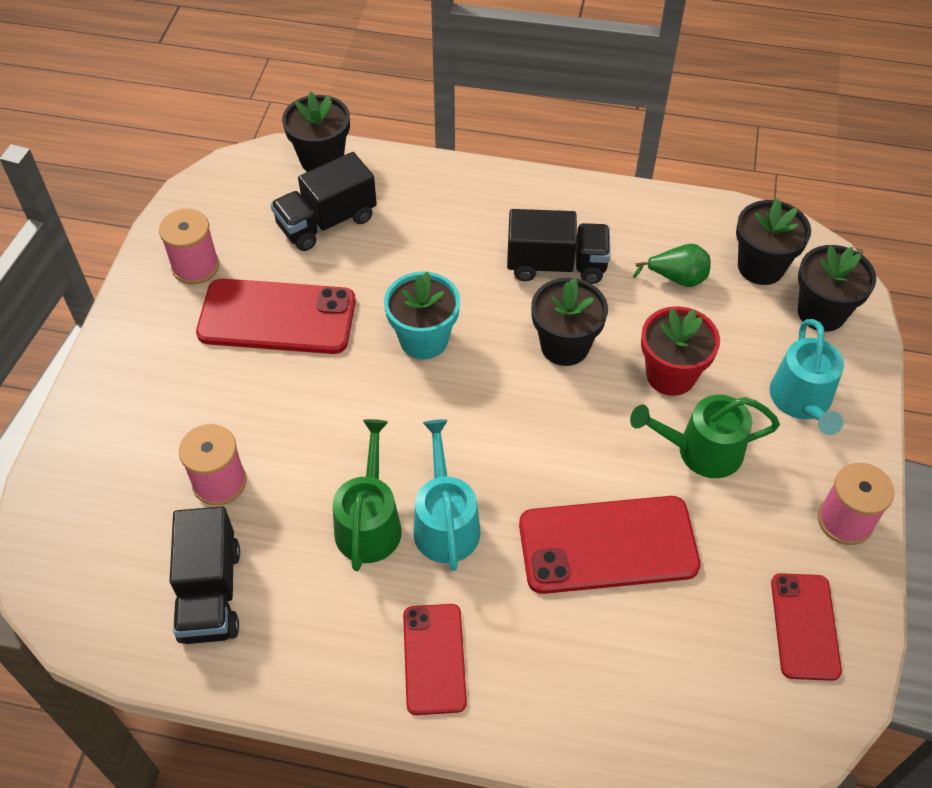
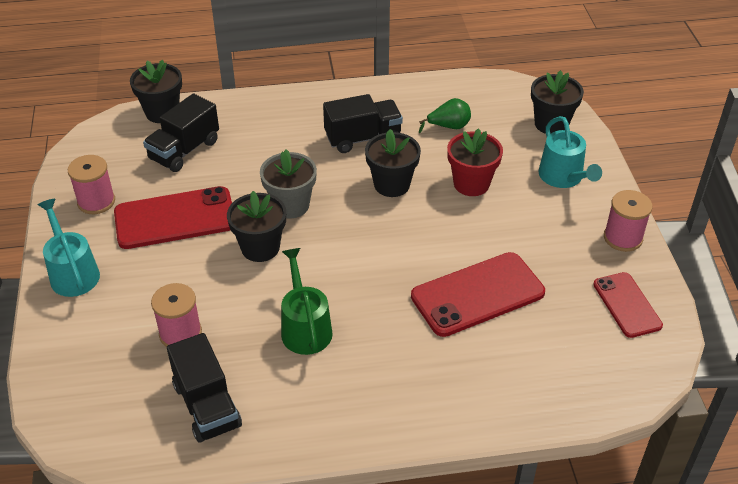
camera: 20 degrees left, 10 degrees down
(424, 339) = (290, 205): turquoise flower pot -> grey flower pot
(434, 658) = (391, 397): red phone -> none
(445, 523) = (360, 313): turquoise watering can -> turquoise watering can (73, 273)
(702, 451) = (513, 222): green watering can -> none
(761, 267) = (500, 107): black flower pot -> black flower pot (260, 248)

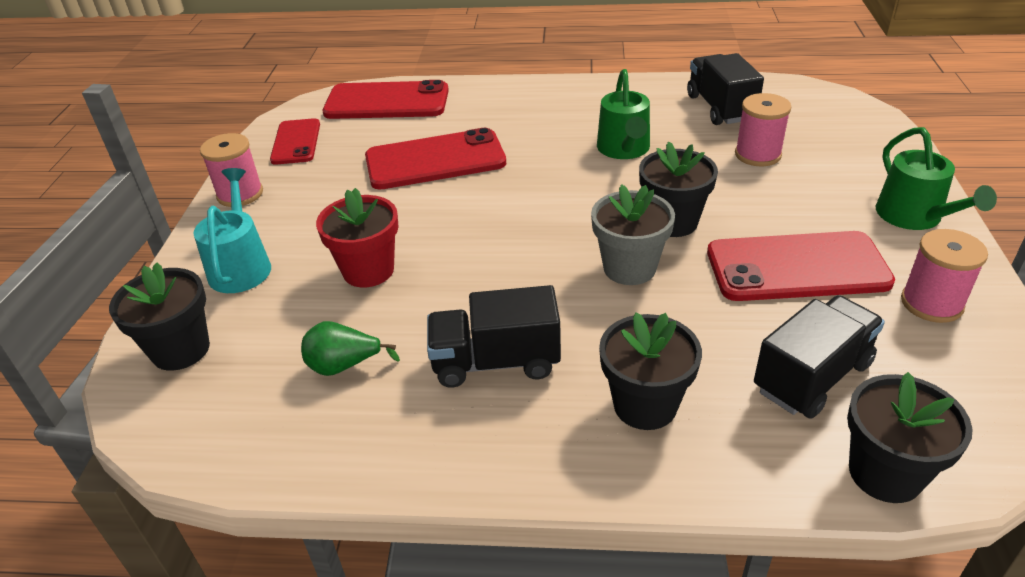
camera: 165 degrees left, 5 degrees down
(73, 273) = (913, 216): turquoise watering can -> green watering can
(392, 184) = (478, 281): black flower pot -> black flower pot (645, 405)
(577, 379) = (387, 102): none -> red phone

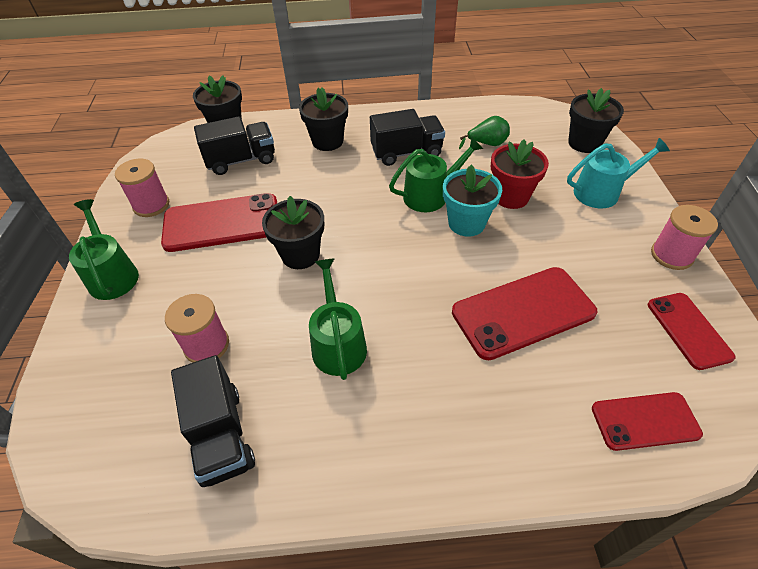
camera: 170 degrees right, 10 degrees up
(241, 266) = (601, 192): turquoise watering can -> turquoise watering can turned 90 degrees counterclockwise
(387, 102) = (645, 421): red phone -> red phone, size x0.61
(449, 242) = (466, 223): none -> turquoise flower pot
(482, 282) = (430, 195): none -> green watering can
(629, 268) = (334, 213): grey flower pot -> none
(812, 376) = (241, 160): black truck -> black truck turned 150 degrees counterclockwise

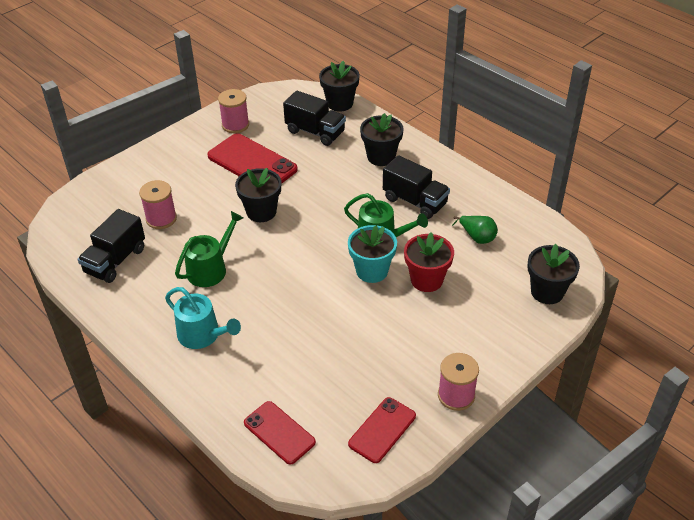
camera: 50 degrees right, 5 degrees down
(112, 275) = (171, 151): green watering can -> none
(523, 312) = (315, 338): red phone -> none
(601, 192) = (490, 328): turquoise watering can -> turquoise watering can (202, 335)

